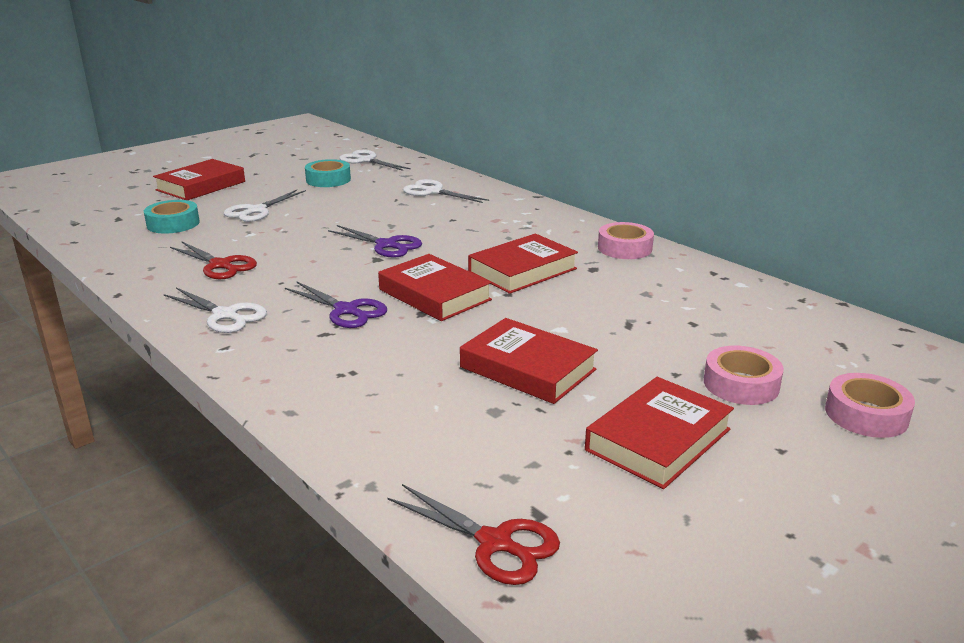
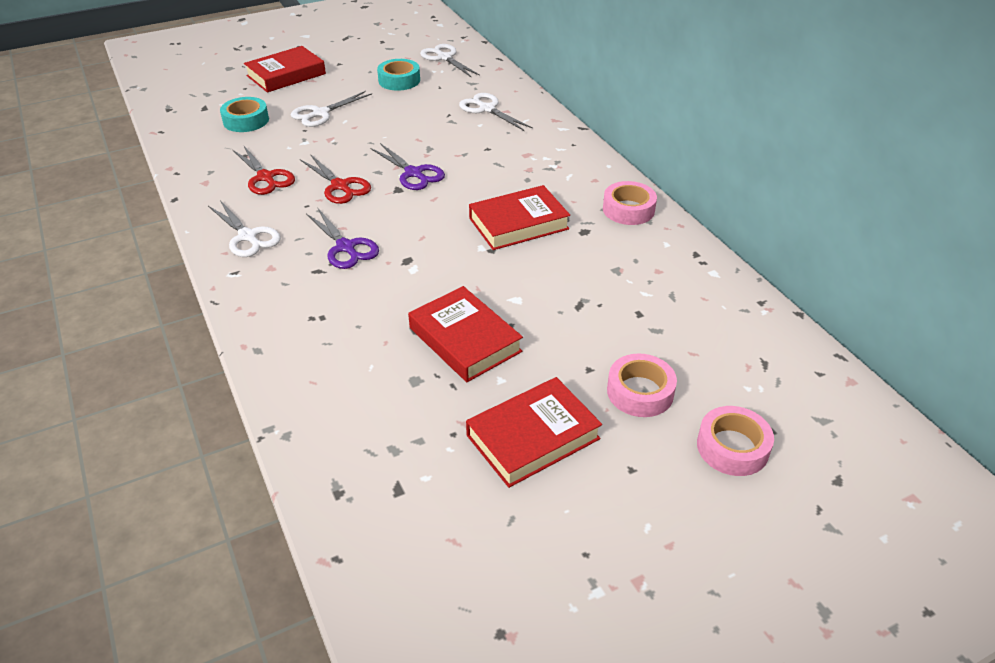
camera: 15 degrees right, 15 degrees up
(434, 295) = (427, 241): red book -> none
(495, 543) = (352, 509): red scissors -> red scissors (340, 186)

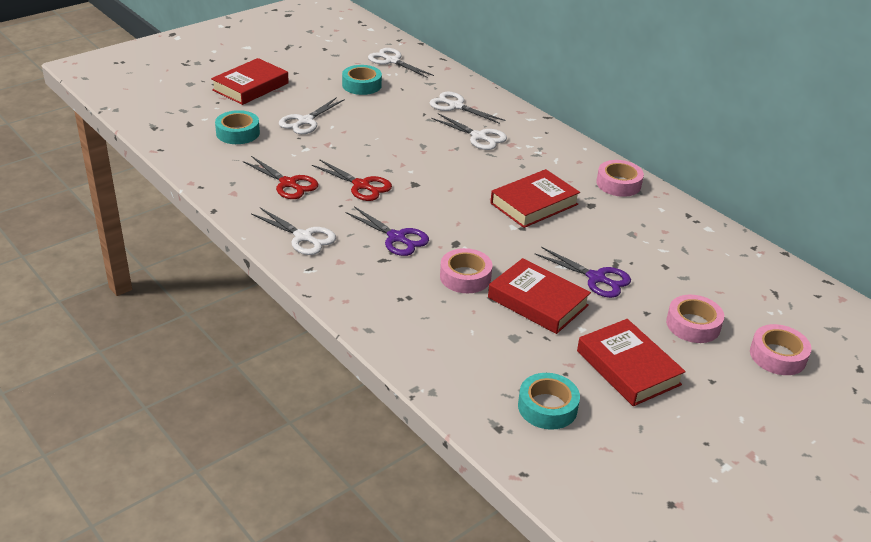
camera: 15 degrees left, 5 degrees down
(397, 300) = (465, 277): none -> pink tape
(409, 474) = (547, 407): none -> turquoise tape
(413, 173) = (421, 169): purple scissors -> purple scissors (596, 278)
(495, 143) = (478, 137): none -> white scissors
(533, 437) = (628, 368): red book -> red book turned 75 degrees counterclockwise

